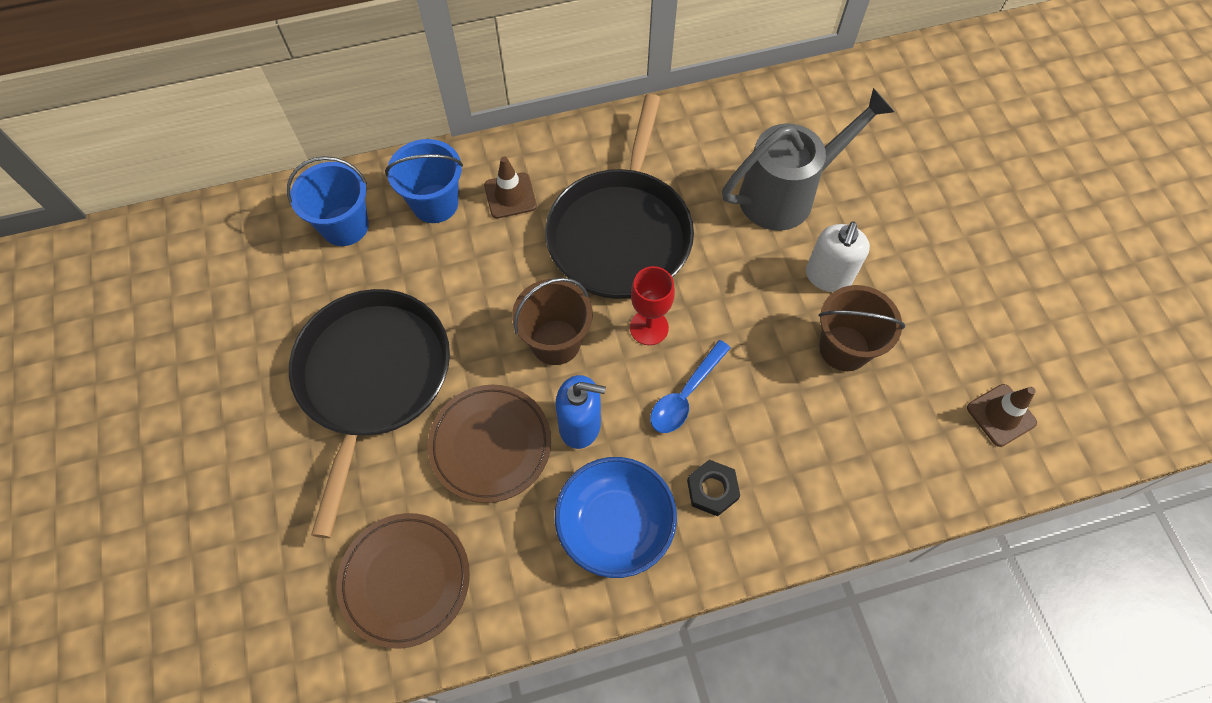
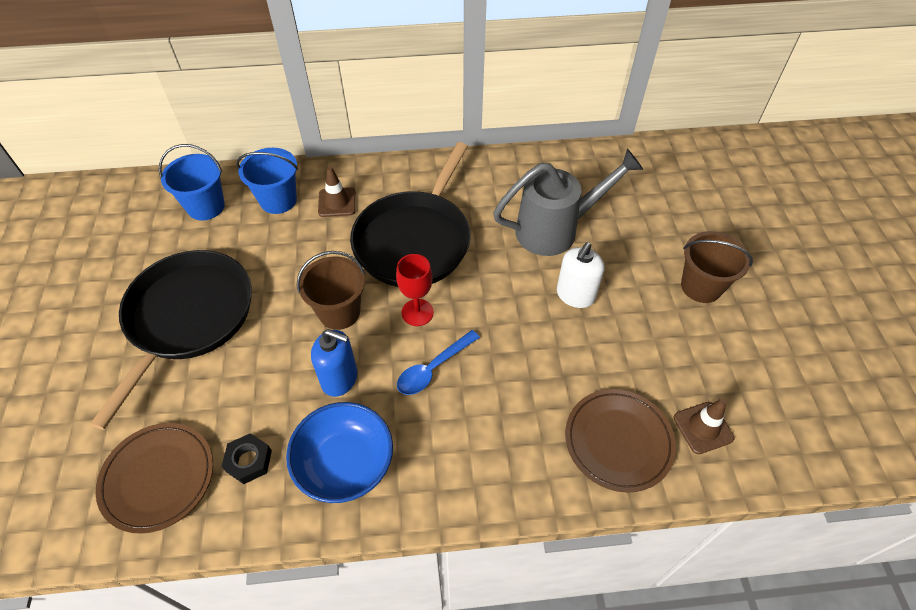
camera: 10 degrees right, 10 degrees down
(490, 444) = (263, 382): brown plate -> brown plate (618, 441)
(712, 490) = (435, 448): black nut -> black nut (248, 461)
(844, 348) = (576, 352): brown bucket -> brown bucket (701, 286)

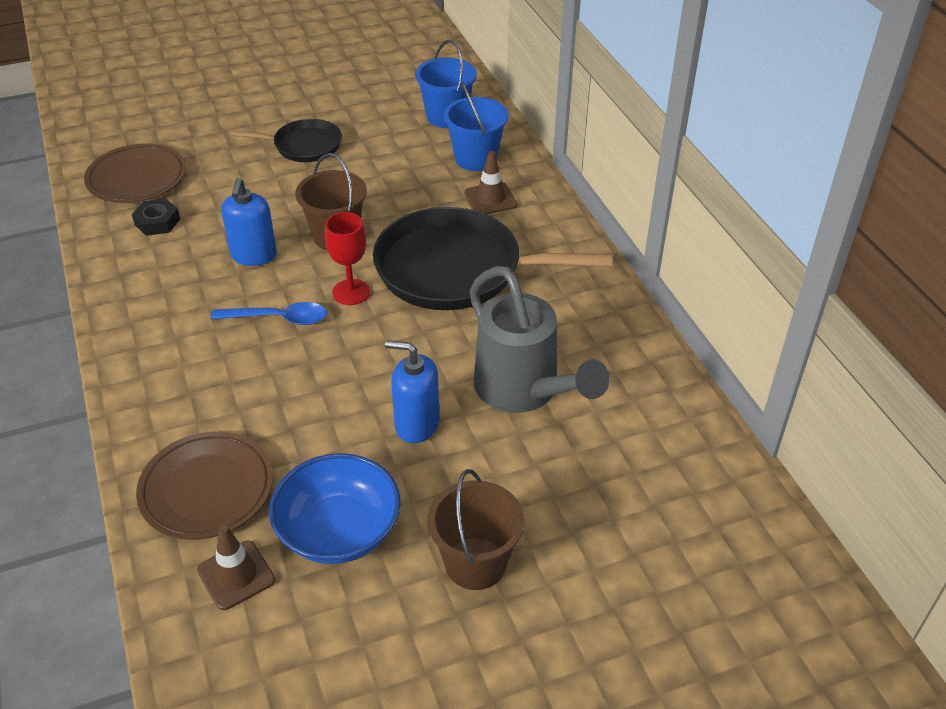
camera: 75 degrees right, 10 degrees down
(187, 318) = (304, 146): black pan -> black pan, size x0.53
(345, 463) = (160, 280): blue bowl -> blue bowl (338, 530)
(433, 369) = (278, 318): blue spoon -> blue spoon turned 150 degrees clockwise
(575, 295) = (416, 424): white soap dispenser -> blue soap dispenser

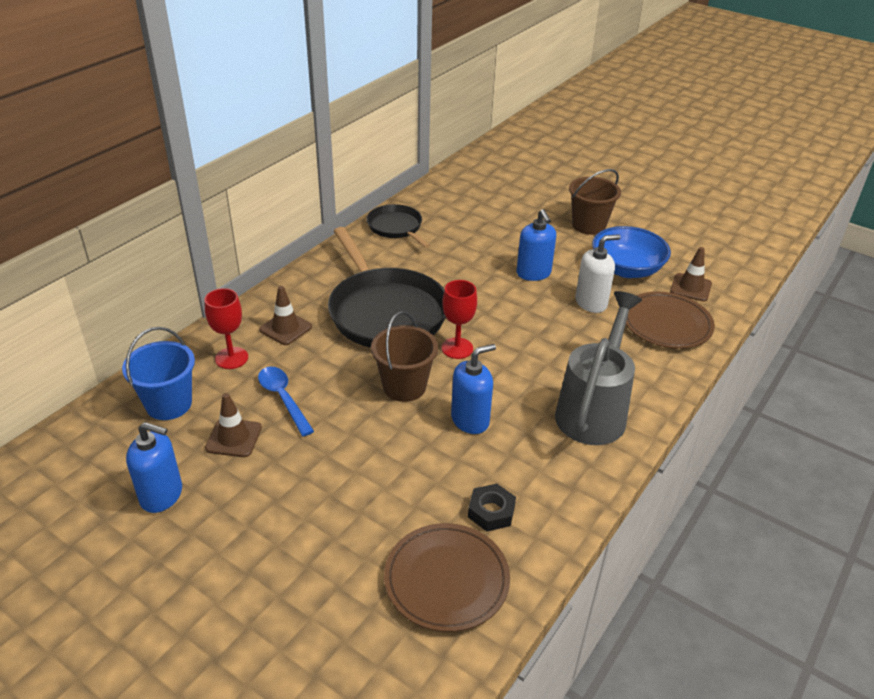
camera: 125 degrees left, 5 degrees down
(278, 318) = (518, 368): blue spoon -> blue spoon (283, 398)
(304, 146) = (289, 479): black pan -> black pan (396, 227)
(312, 443) = (591, 303): none -> white soap dispenser
(352, 94) = (162, 495): none -> blue soap dispenser
(375, 134) = (234, 438): none -> brown traffic cone
(475, 158) = (231, 358): blue bucket -> red goblet
(523, 390) = (466, 248): grey watering can -> grey watering can (593, 411)

